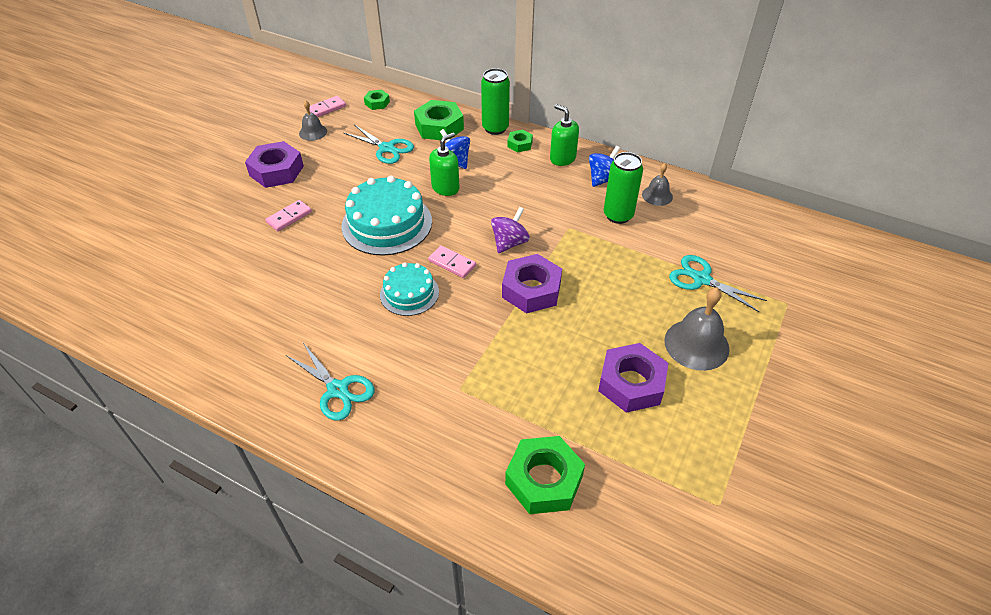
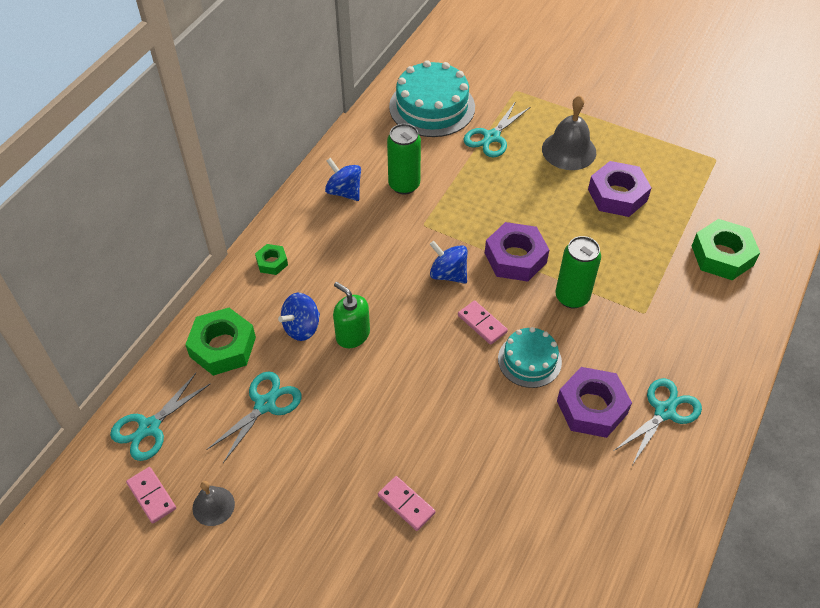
camera: 90 degrees left, 5 degrees up
(276, 171) = (305, 540): purple nut -> purple nut (592, 407)
(377, 103) = (149, 427): green nut -> turquoise scissors
(387, 223) = (418, 391): turquoise cake -> turquoise cake (432, 107)
(452, 263) = (482, 324): pink domino -> pink domino turned 75 degrees counterclockwise
(495, 128) = (234, 286): green can -> green can (572, 297)
(509, 243) = (448, 274): purple spinning top -> blue spinning top
(562, 158) = (304, 224): green soap dispenser -> none
(657, 195) = (373, 153): grey bell -> none

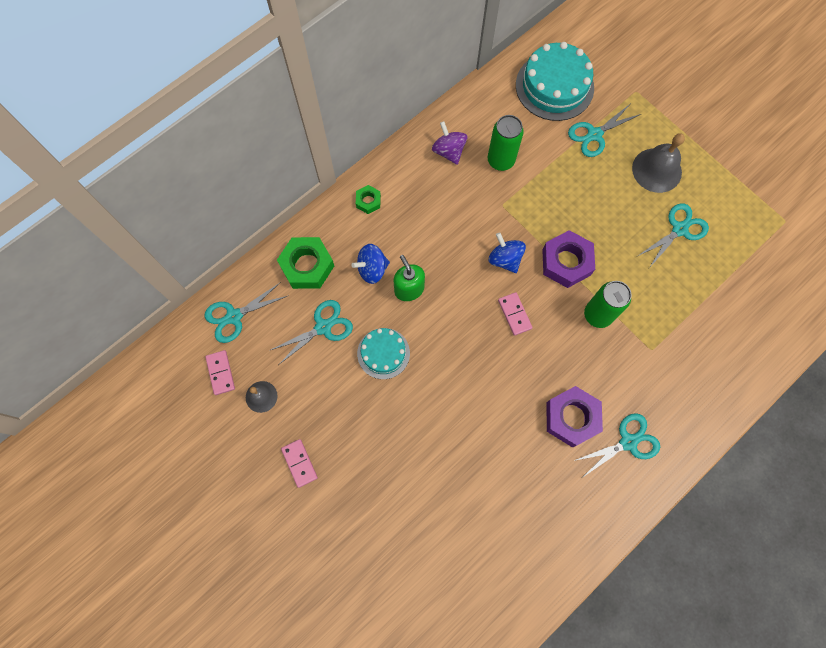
camera: 20 degrees right, 20 degrees up
(344, 192) = (448, 151): blue spinning top -> purple spinning top
(406, 504) = (399, 446): pink domino -> pink domino (299, 463)
(529, 360) = (539, 360): turquoise cake -> turquoise cake (383, 353)
(617, 195) = (679, 229): purple nut -> turquoise scissors
(722, 255) = (744, 318): green nut -> none

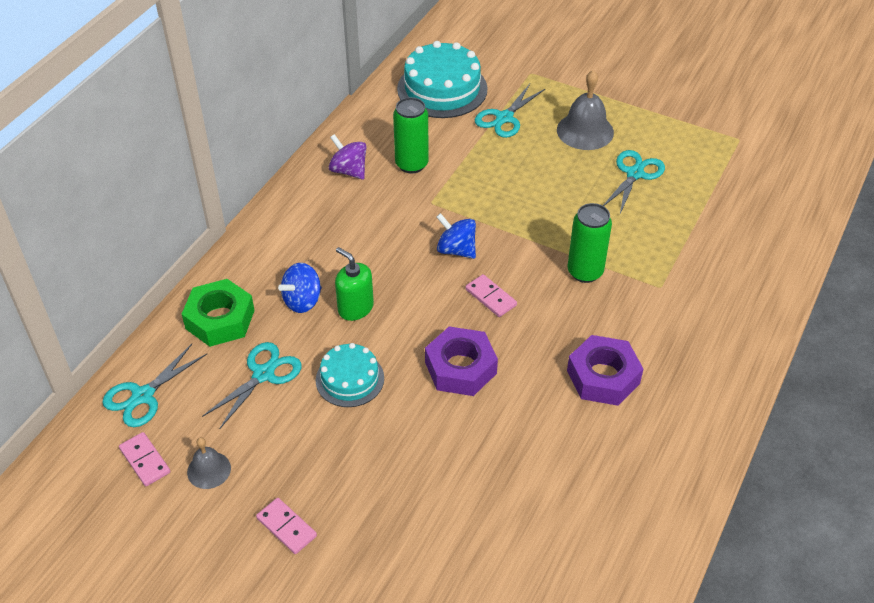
camera: 20 degrees left, 25 degrees down
(368, 201) = (272, 239): green nut -> none
(566, 262) = (526, 234): purple nut -> purple nut (460, 368)
(628, 442) = (678, 381): turquoise scissors -> none

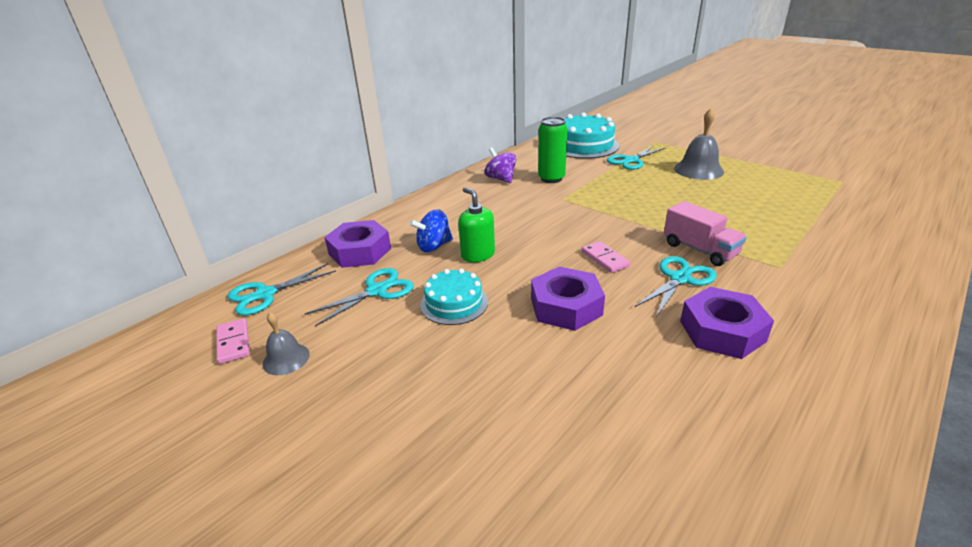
camera: 15 degrees right, 15 degrees down
(220, 319) = (360, 251): green nut -> purple nut
(286, 527) = (333, 425): pink domino -> none
(456, 250) = (578, 226): blue spinning top -> none
(585, 272) = (699, 250): green can -> pink truck
(634, 174) = (745, 194): turquoise scissors -> turquoise scissors (679, 279)

